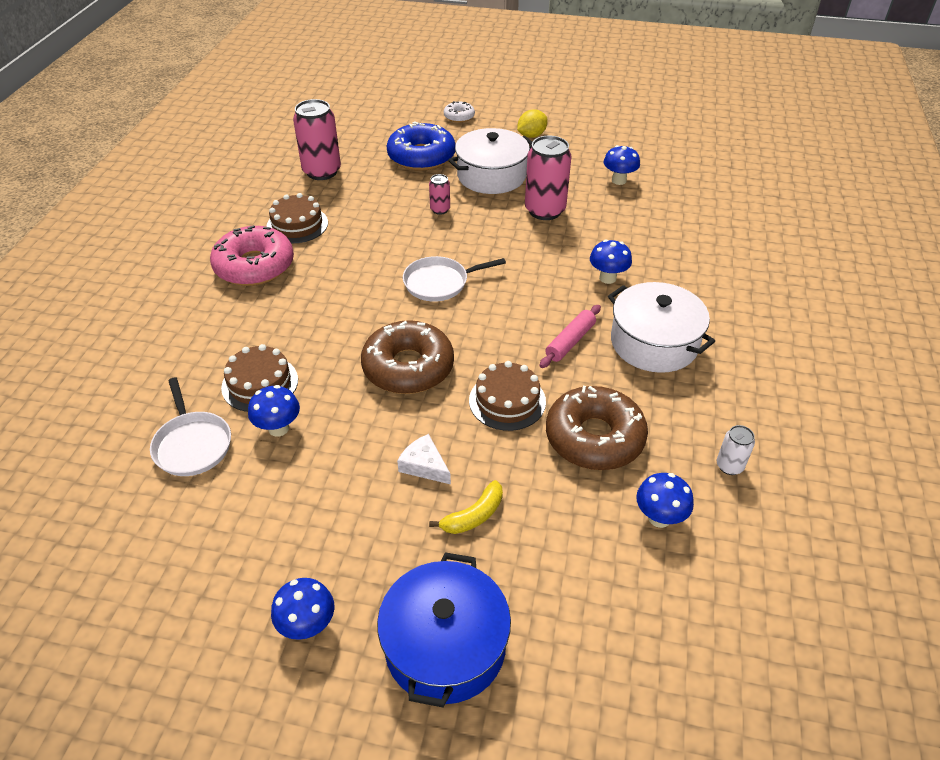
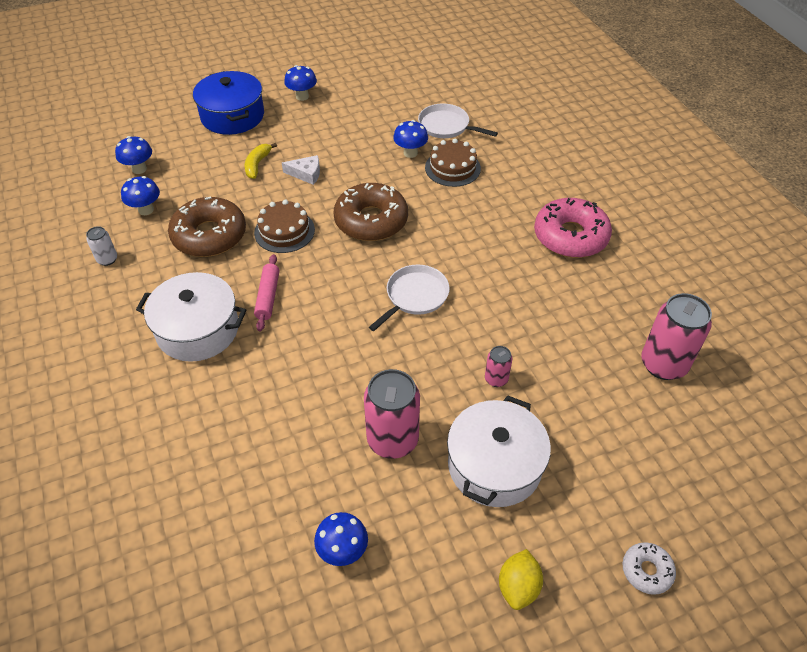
camera: 145 degrees right, 5 degrees up
(297, 225) = (594, 290): brown cake -> none
(421, 156) = (600, 452): blue donut -> none
(607, 278) = (272, 379): blue mushroom -> blue mushroom (139, 169)

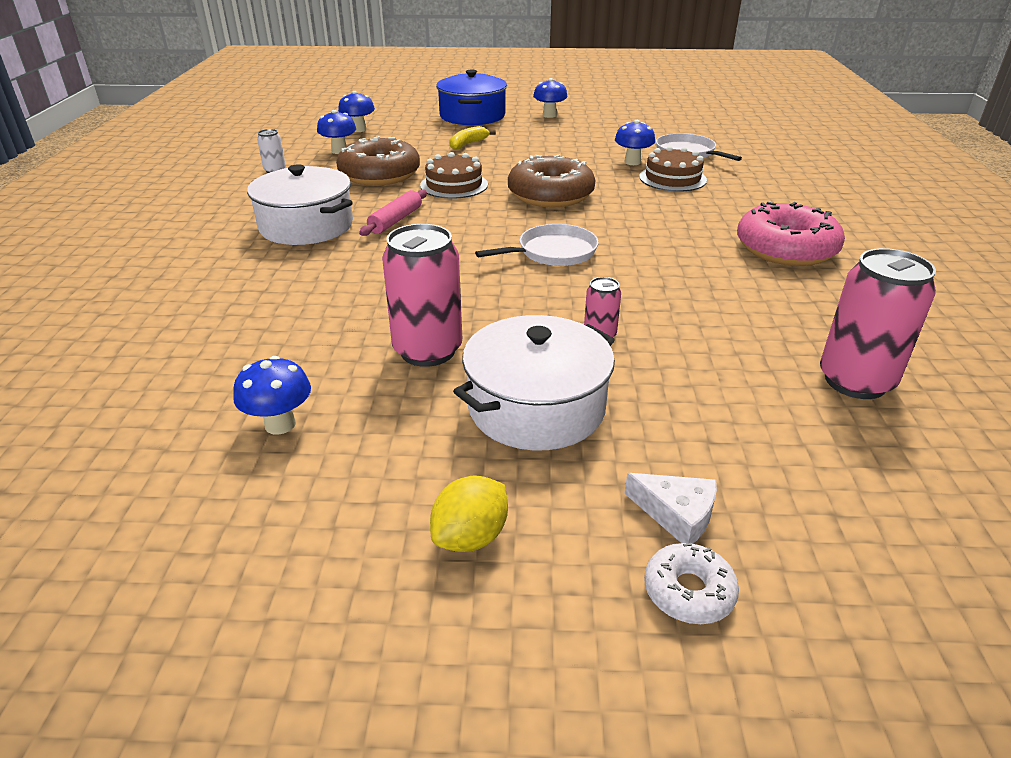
camera: 25 degrees right, 15 degrees down
(306, 174) = (510, 156): white cheese -> white cheese (676, 514)

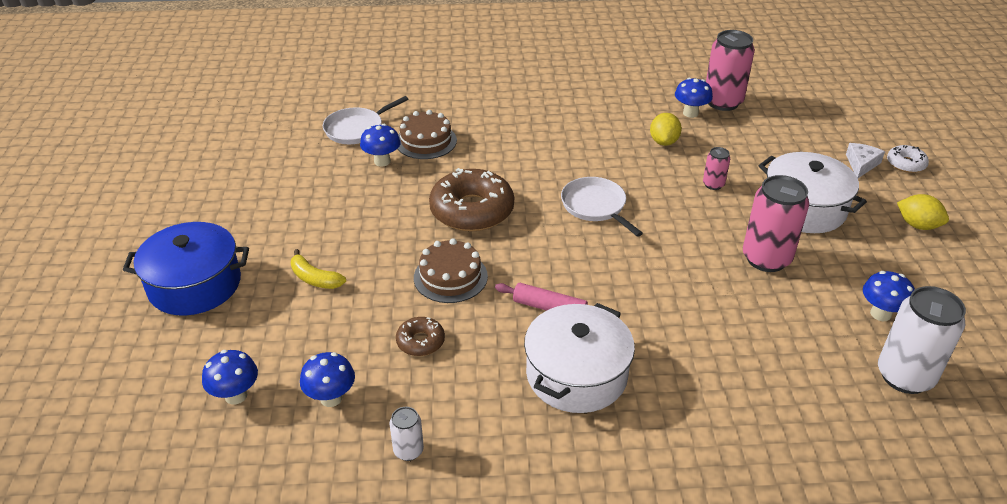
camera: 95 degrees left, 5 degrees up
(165, 414) = (904, 376): none -> white can
(379, 174) = (420, 341): brown donut -> brown donut, size x0.49
(549, 115) = (209, 217): blue mushroom -> blue mushroom (690, 113)
(706, 310) = (663, 142): none -> yellow lemon
(786, 249) = (562, 103): pink donut -> none

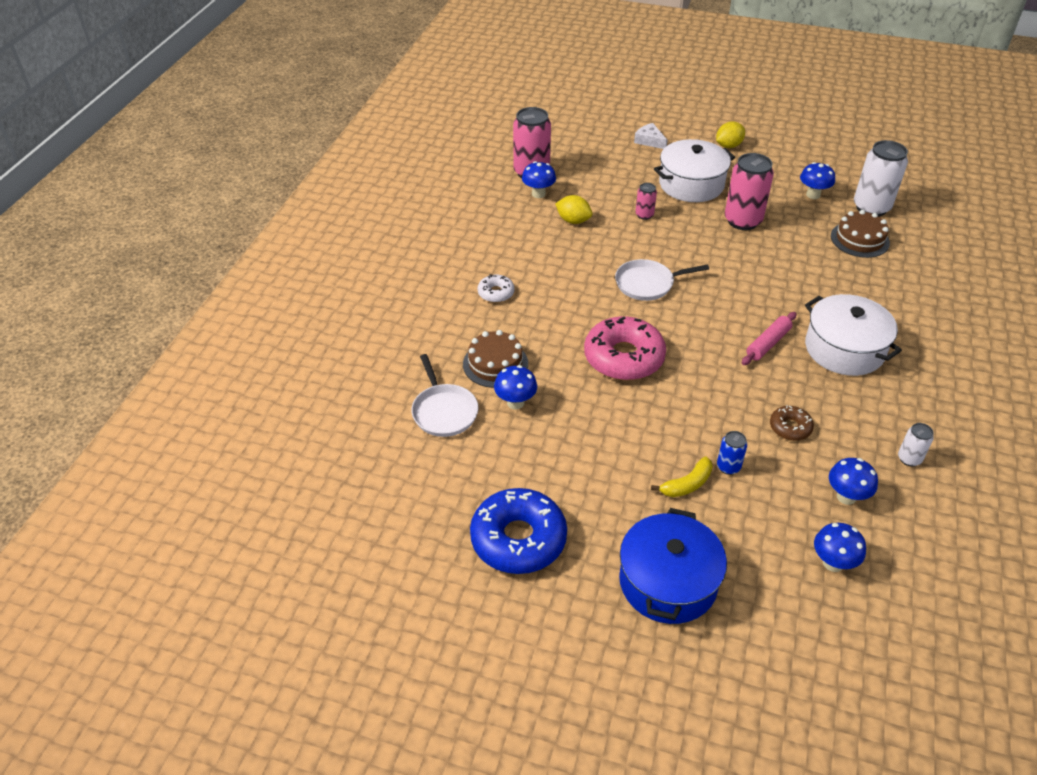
camera: 70 degrees left, 5 degrees up
(227, 195) = (518, 539): none -> blue donut
(346, 303) = (728, 467): none -> blue can
(450, 277) = (712, 392): brown cake -> brown cake (859, 239)
(472, 210) = (624, 357): brown donut -> pink donut
(905, 164) = (658, 123): white donut -> white donut (496, 293)

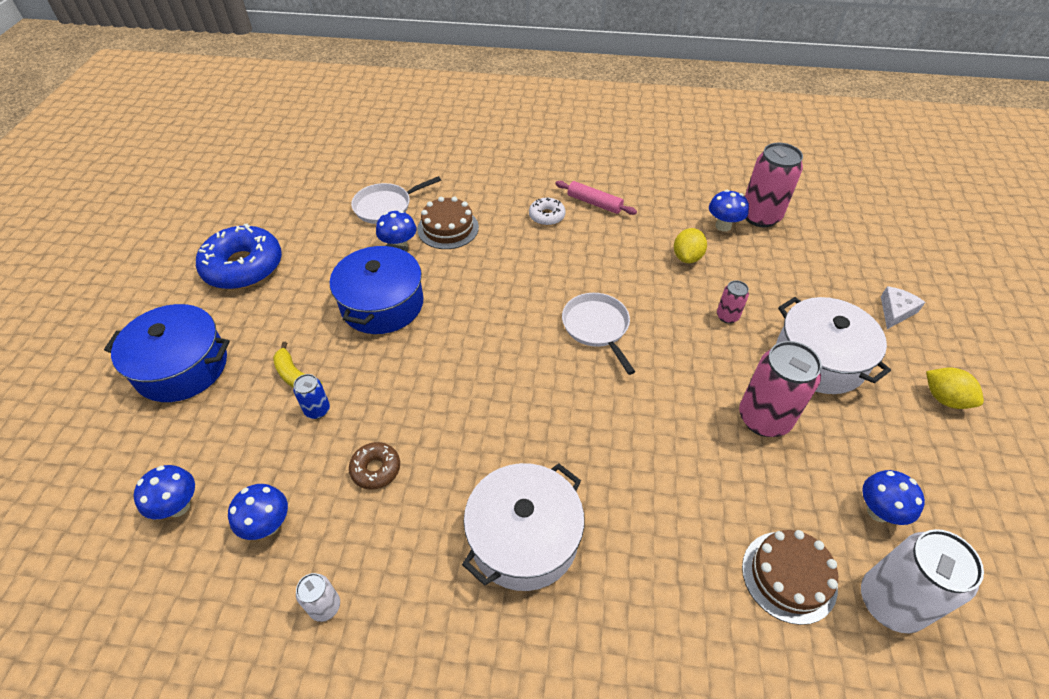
camera: 80 degrees right, 5 degrees up
(599, 418) = (382, 304): none -> blue pot
(624, 357) = (470, 316): pink donut -> none
(768, 343) = (517, 447): pink rolling pin -> pink rolling pin (594, 203)

